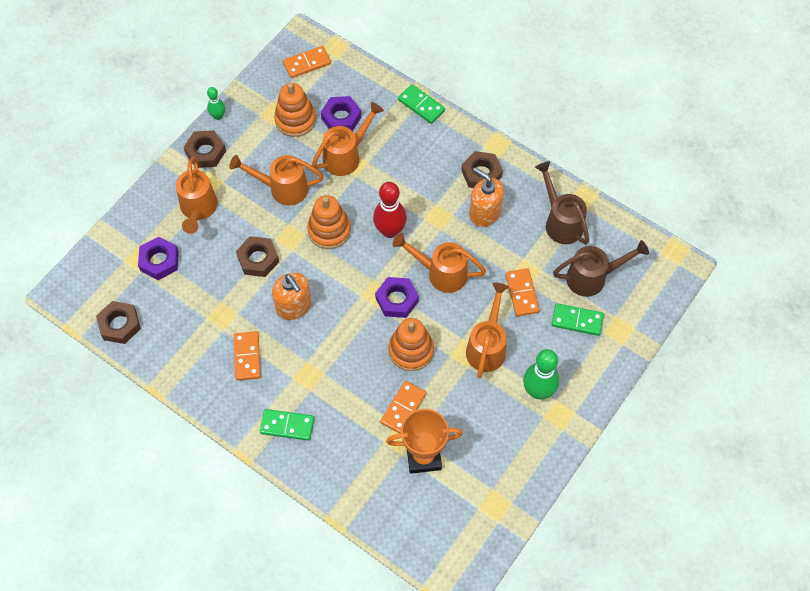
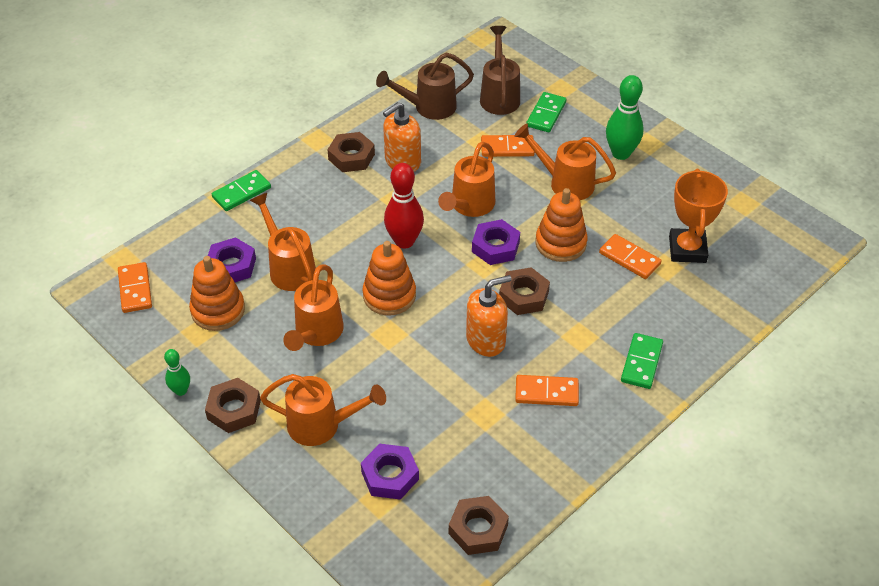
camera: 80 degrees left, 15 degrees down
(258, 259) = (412, 368): brown nut -> brown nut (523, 296)

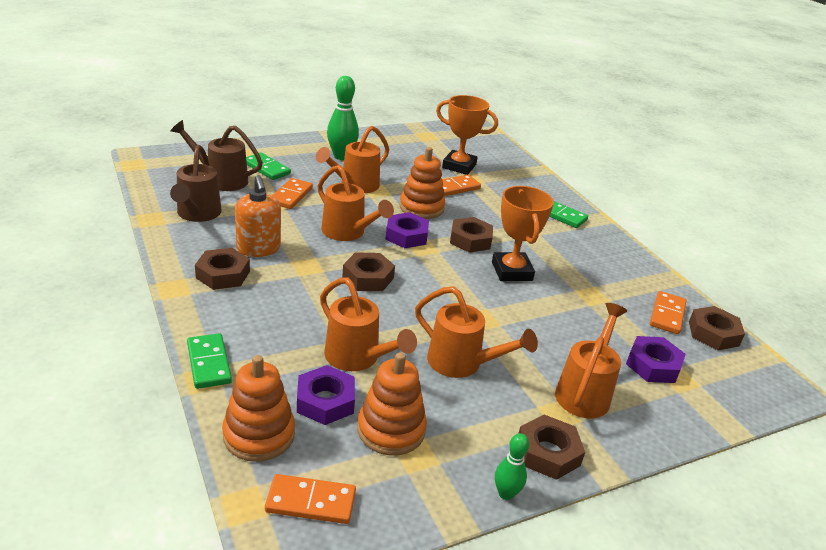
camera: 75 degrees left, 15 degrees down
(289, 268) = (357, 358): orange watering can -> orange watering can turned 120 degrees counterclockwise
(389, 295) = (433, 305): orange stacking toy -> orange stacking toy (259, 435)
(404, 241) = (368, 277): red bowling pin -> brown nut
(486, 340) = (512, 271): orange soap dispenser -> orange trophy
(546, 392) = (578, 261): orange domino -> orange domino (667, 315)

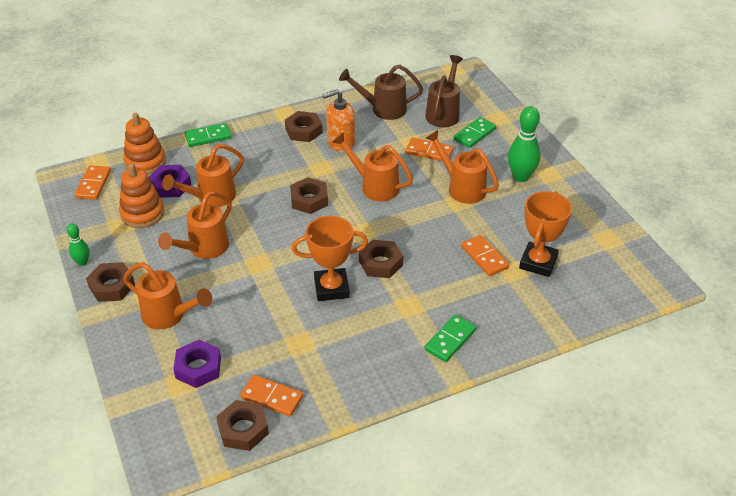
camera: 95 degrees right, 10 degrees up
(347, 233) = (375, 186): orange watering can -> orange watering can turned 75 degrees clockwise
(406, 235) = (378, 221): purple nut -> none
(421, 208) = (433, 231): orange stacking toy -> none

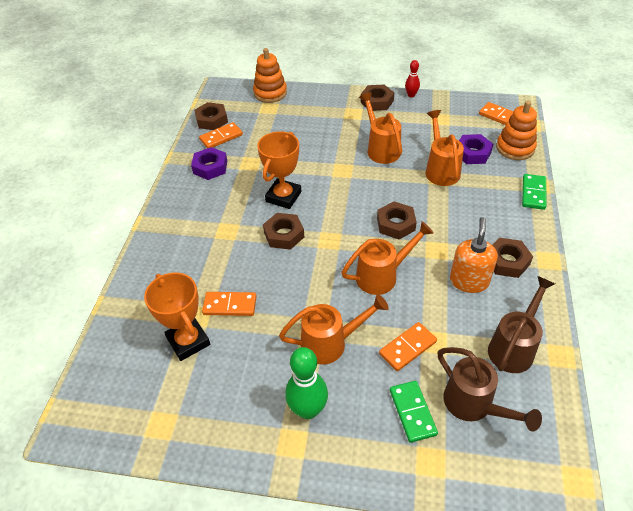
camera: 125 degrees right, 5 degrees up
(82, 262) = (411, 95): green bowling pin -> red bowling pin
(142, 213) = (446, 131): orange stacking toy -> orange stacking toy (270, 93)
(168, 315) = (328, 117): orange watering can -> none
(198, 368) = (273, 117): purple nut -> purple nut (210, 167)
(450, 340) = (175, 236): green domino -> none

